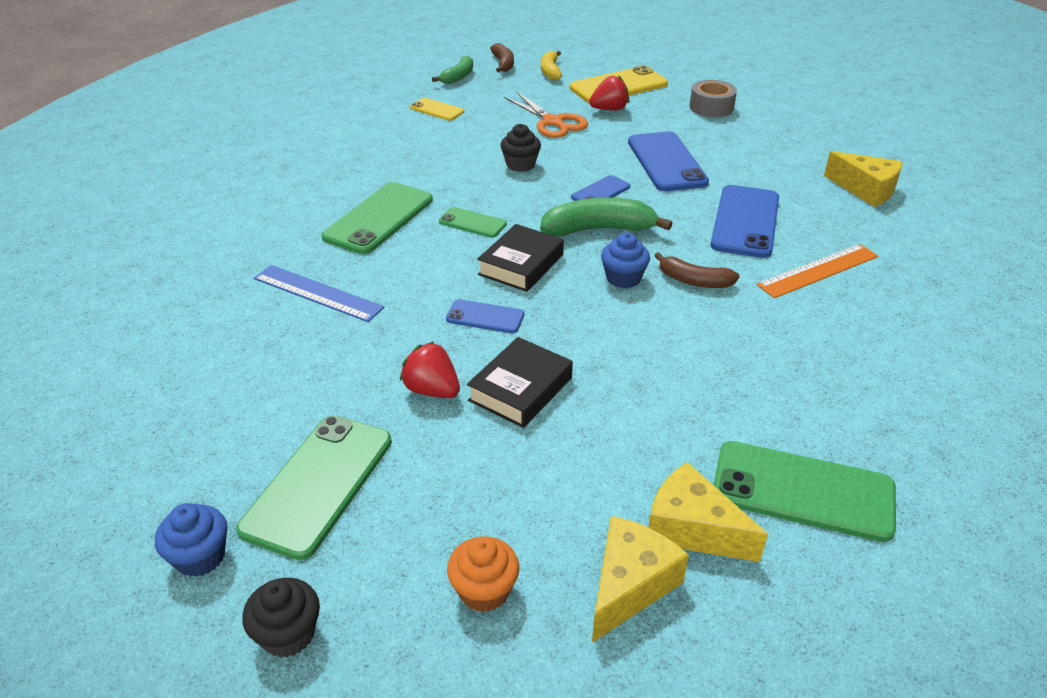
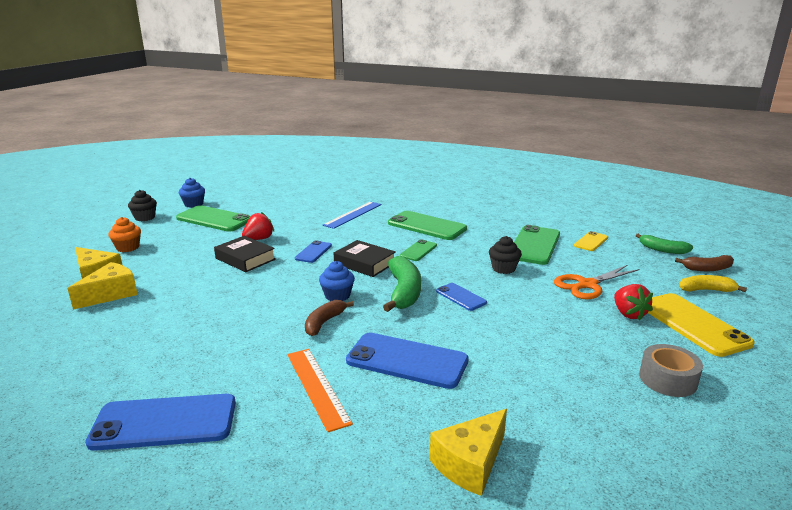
camera: 95 degrees right, 15 degrees down
(666, 162) = (520, 333): blue phone -> blue phone (164, 422)
(802, 491) = (101, 330): green phone -> green phone (534, 245)

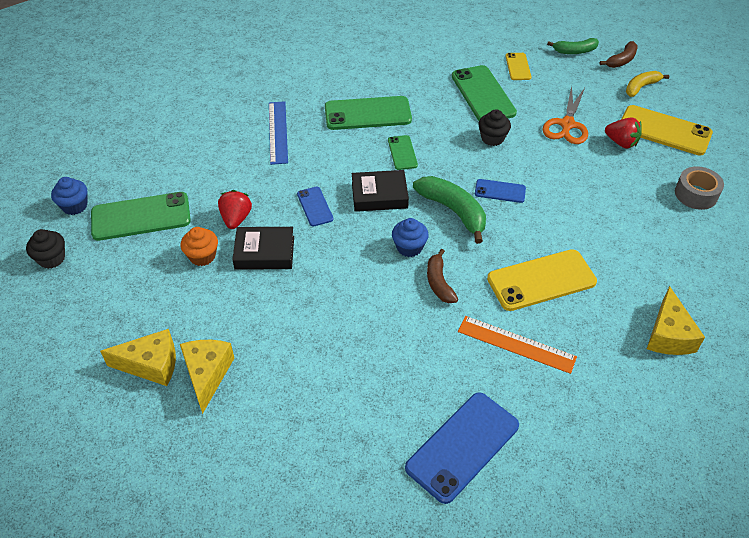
camera: 40 degrees left, 25 degrees up
(128, 247) = (114, 311): orange cupcake -> orange cupcake (202, 256)
(407, 361) = (541, 280): blue phone -> yellow phone

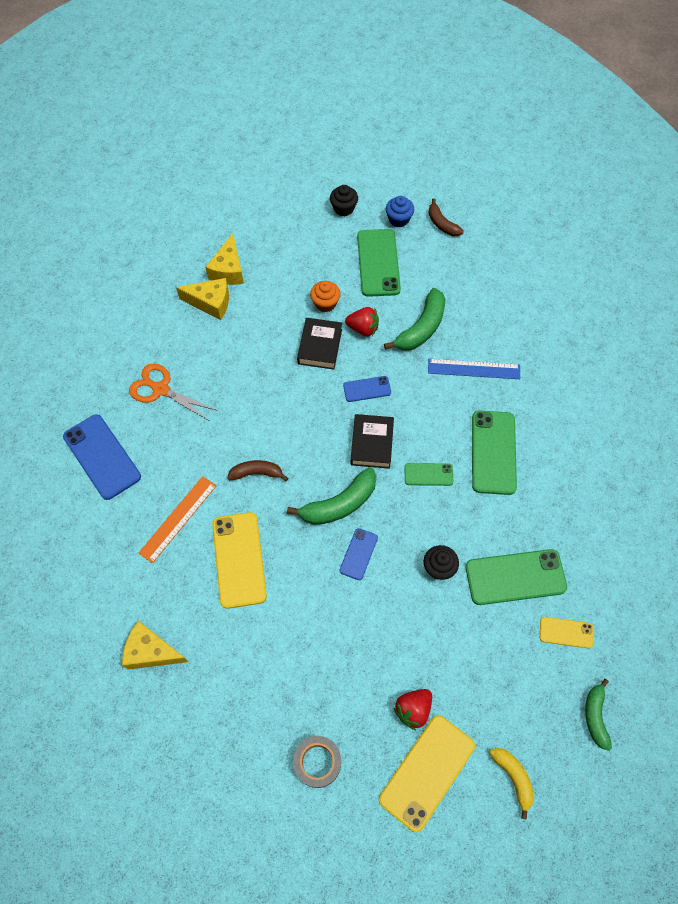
camera: 100 degrees right, 15 degrees up
(231, 173) = (421, 328): none -> green banana
(409, 247) = (302, 457): blue cupcake -> none
(567, 124) = (452, 657): orange scissors -> orange scissors (161, 389)
(621, 60) = (572, 773): brown banana -> brown banana (442, 224)

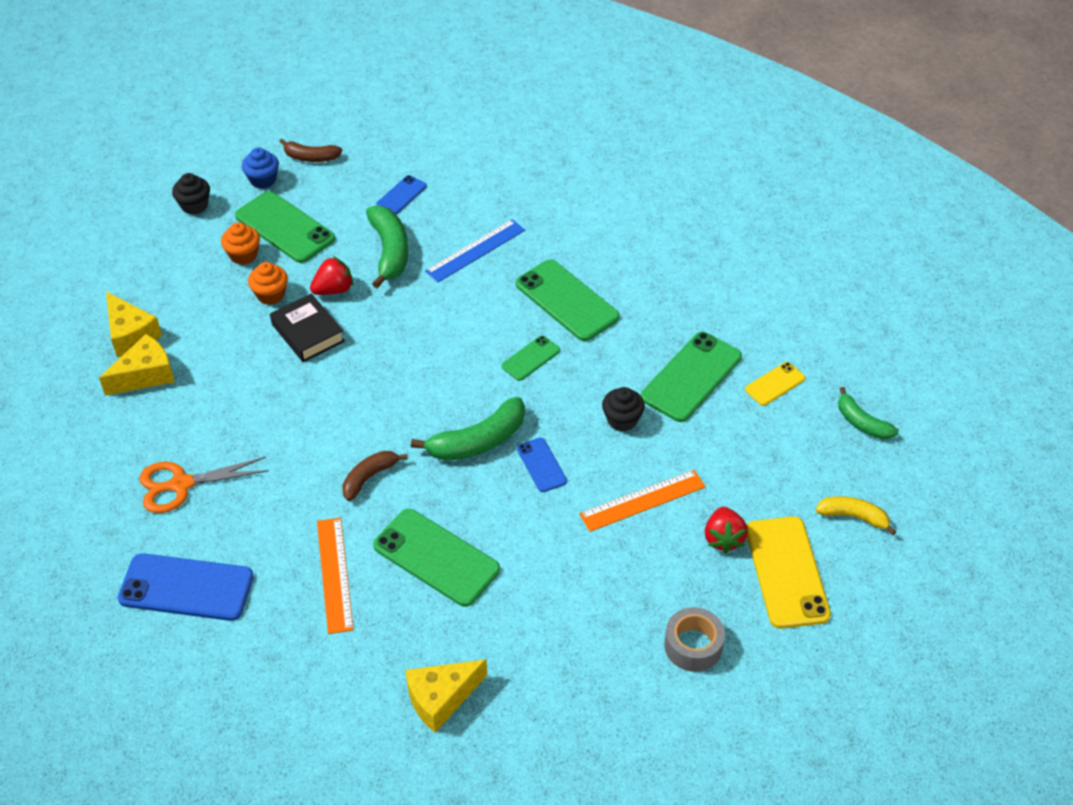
camera: 45 degrees left, 15 degrees down
(239, 559) = (436, 557): yellow phone -> green phone
(337, 264) = (243, 255): none -> orange cupcake
(339, 504) = (478, 441): green banana -> green banana turned 45 degrees clockwise
(367, 389) = (395, 334): blue phone -> blue phone (401, 195)
(372, 444) = (452, 373): black book -> none
(392, 635) = (642, 500): none -> orange ruler

